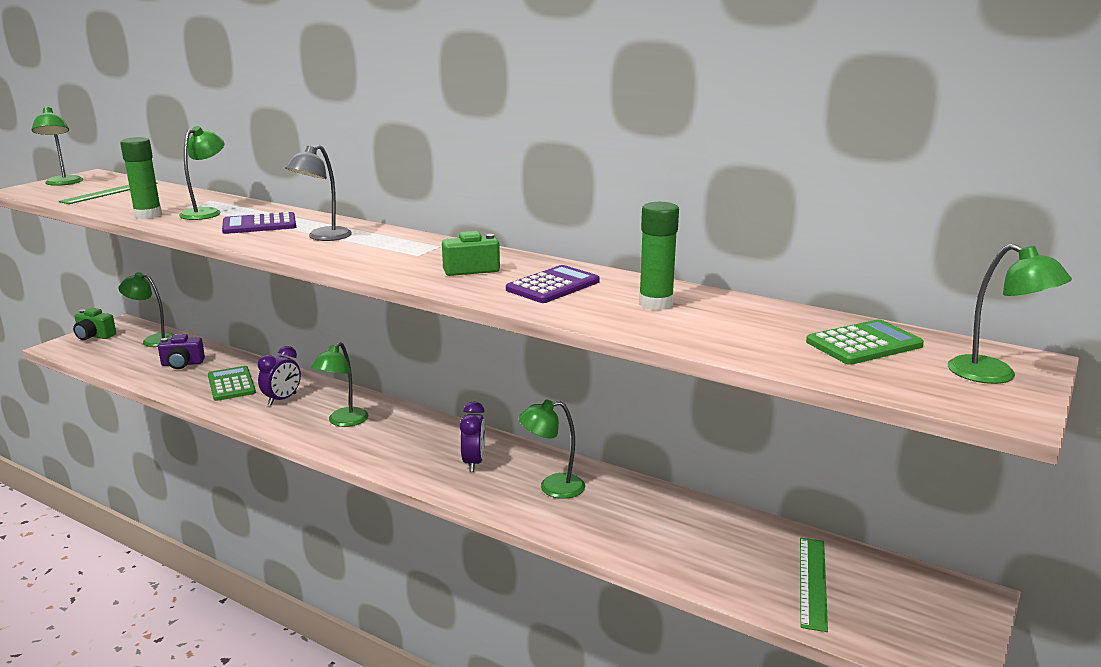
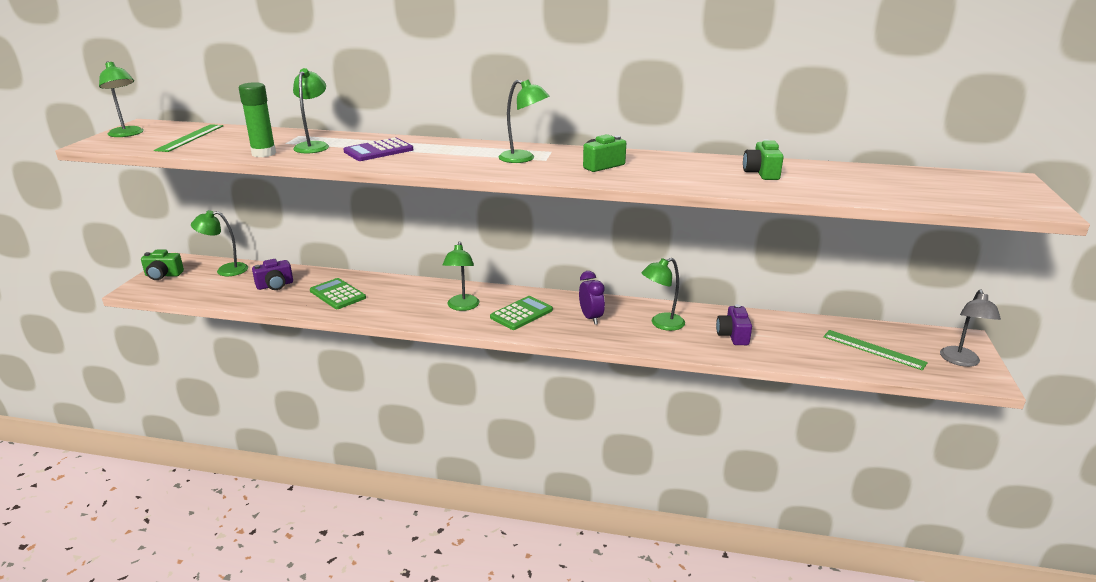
camera: 20 degrees left, 5 degrees up
(282, 399) = (394, 299): purple clock -> none
(323, 237) = (449, 155): grey lamp -> grey lamp (961, 361)
(553, 286) = (677, 170): purple calculator -> none
(630, 521) = (733, 335): none -> purple camera
(655, 304) = (761, 173): green glue stick -> green camera
(813, 582) = (873, 349): green ruler -> green ruler turned 45 degrees counterclockwise
(864, 344) = (918, 181): green calculator -> green calculator (521, 314)
(995, 375) = (1009, 190): green lamp -> green lamp (523, 159)

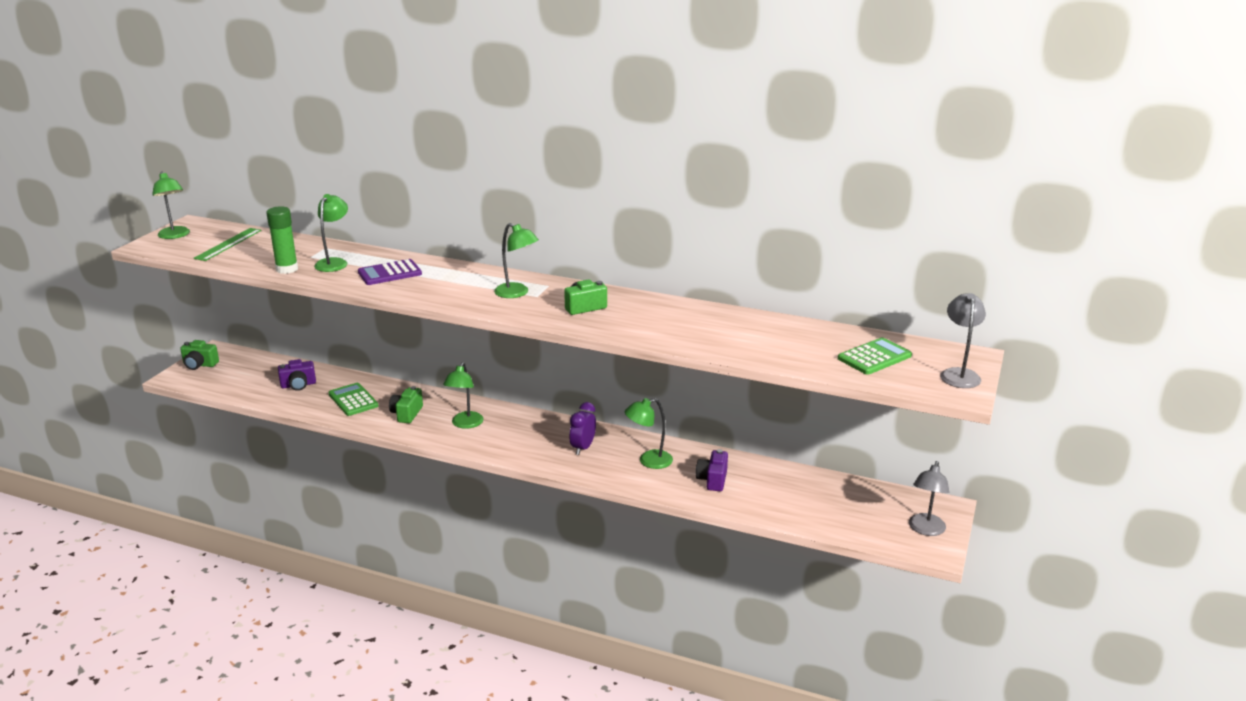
camera: 10 degrees right, 0 degrees up
(225, 270) = (257, 364): green lamp -> none
(521, 314) = (518, 437): green calculator -> green calculator (874, 357)
(591, 318) = (583, 448): purple clock -> purple clock turned 150 degrees counterclockwise
(761, 173) = (729, 329): green camera -> green camera (407, 414)
(873, 349) = (844, 508): green ruler -> none
(1019, 194) = (959, 374): none -> grey lamp

